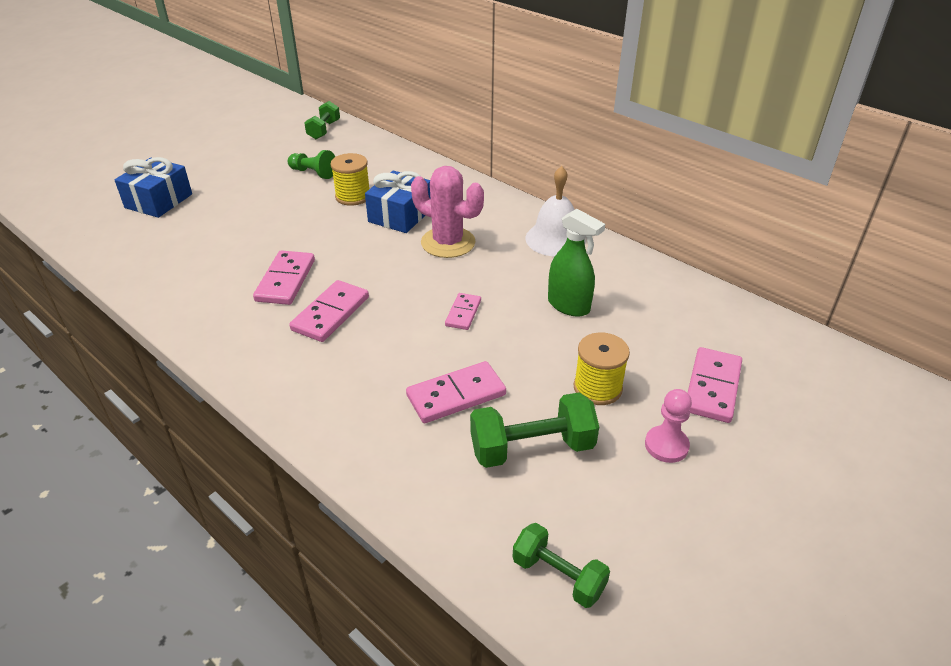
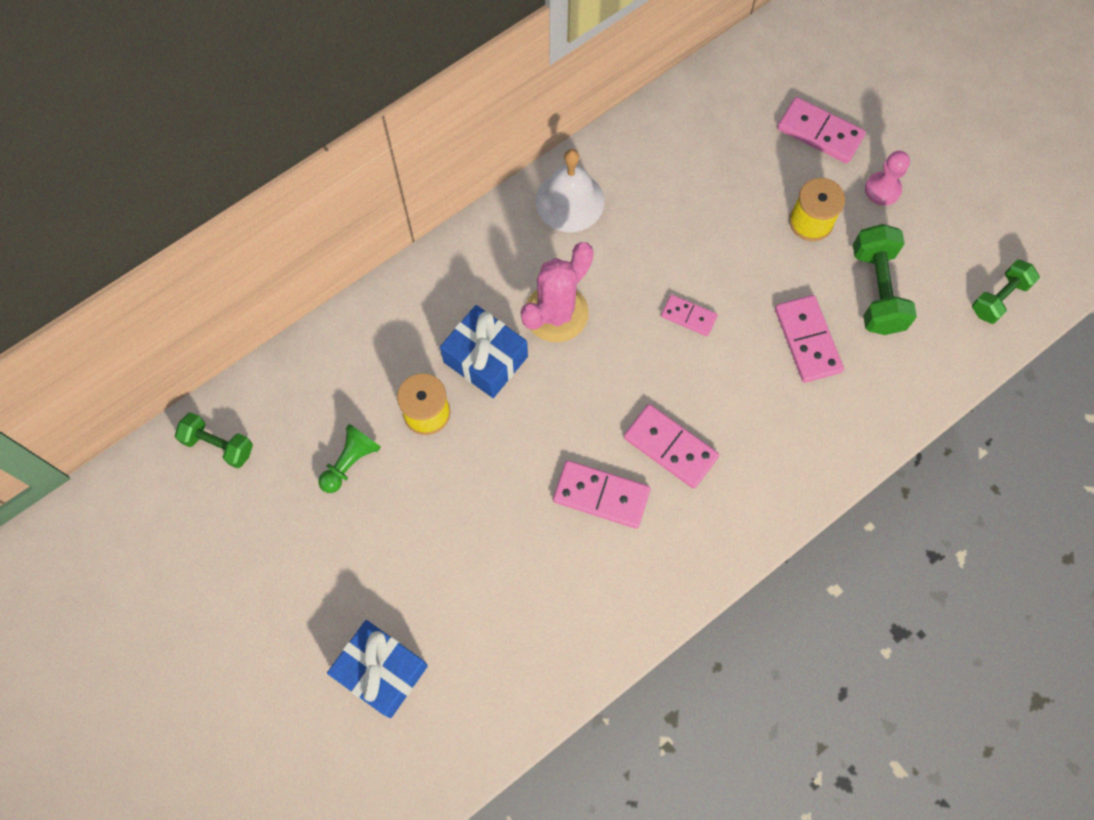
camera: 80 degrees left, 30 degrees up
(569, 305) = (691, 216): green spray bottle -> none

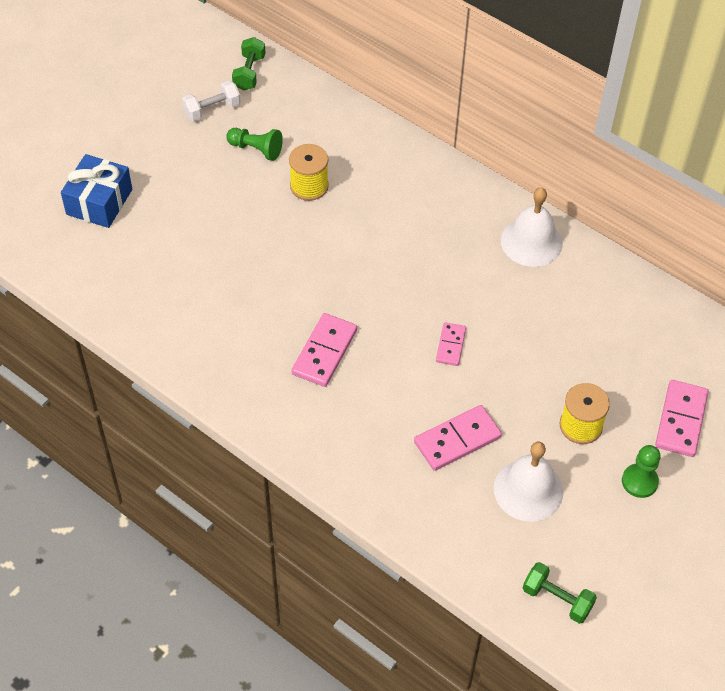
camera: 75 degrees right, 15 degrees down
(267, 503) = (212, 110): none -> white dumbbell
(485, 359) = (366, 213): blue gift -> none
(556, 313) = (422, 252): pink cactus -> none
(601, 495) = (269, 311): pink domino -> none
(877, 290) = (528, 490): green dumbbell -> white bell
(882, 189) = (639, 481): pink pawn -> green pawn

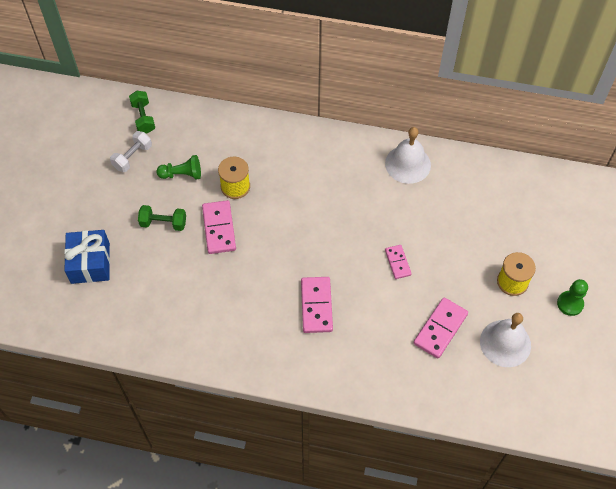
camera: 25 degrees left, 5 degrees up
(557, 599) = (566, 411): green dumbbell -> green dumbbell (163, 223)
(681, 420) = (571, 249): pink domino -> pink domino (219, 228)

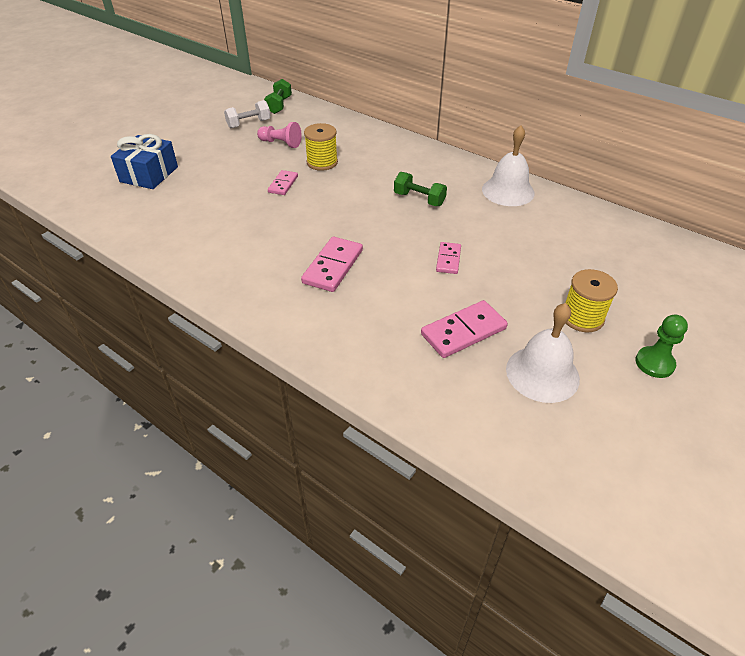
camera: 25 degrees right, 15 degrees down
(163, 223) = (236, 167): green dumbbell -> green dumbbell (419, 199)
(182, 174) = (281, 143): green pawn -> pink pawn
(219, 228) = (283, 184): pink domino -> pink domino, size x0.61

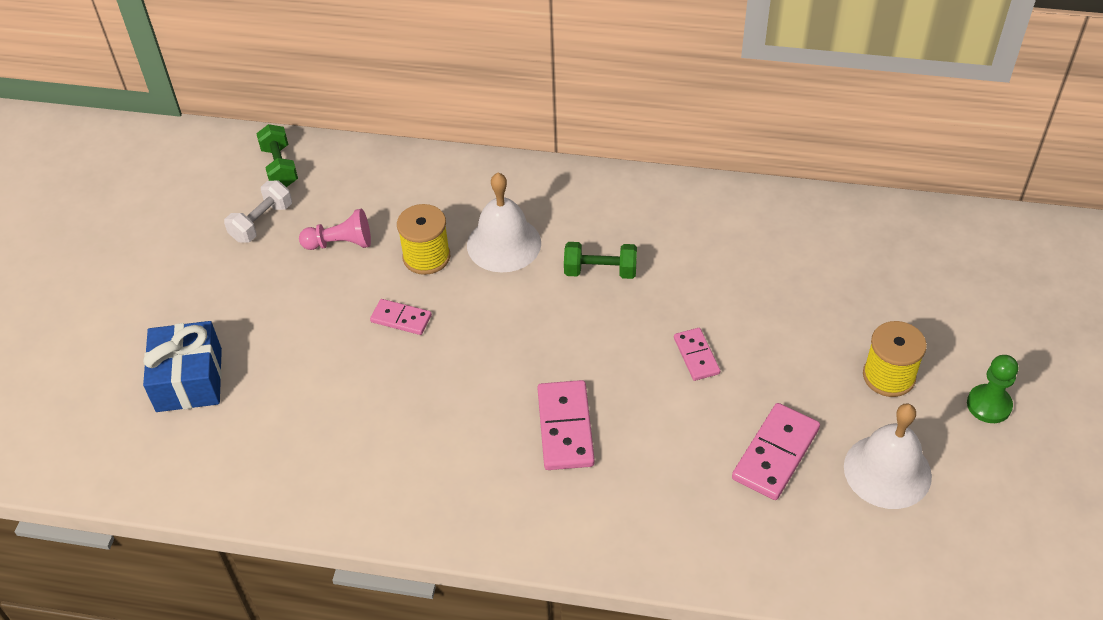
camera: 25 degrees left, 5 degrees up
(283, 184) = (401, 318): pink domino -> pink domino turned 60 degrees counterclockwise
(508, 191) = (702, 212): white bell -> white bell (504, 244)

